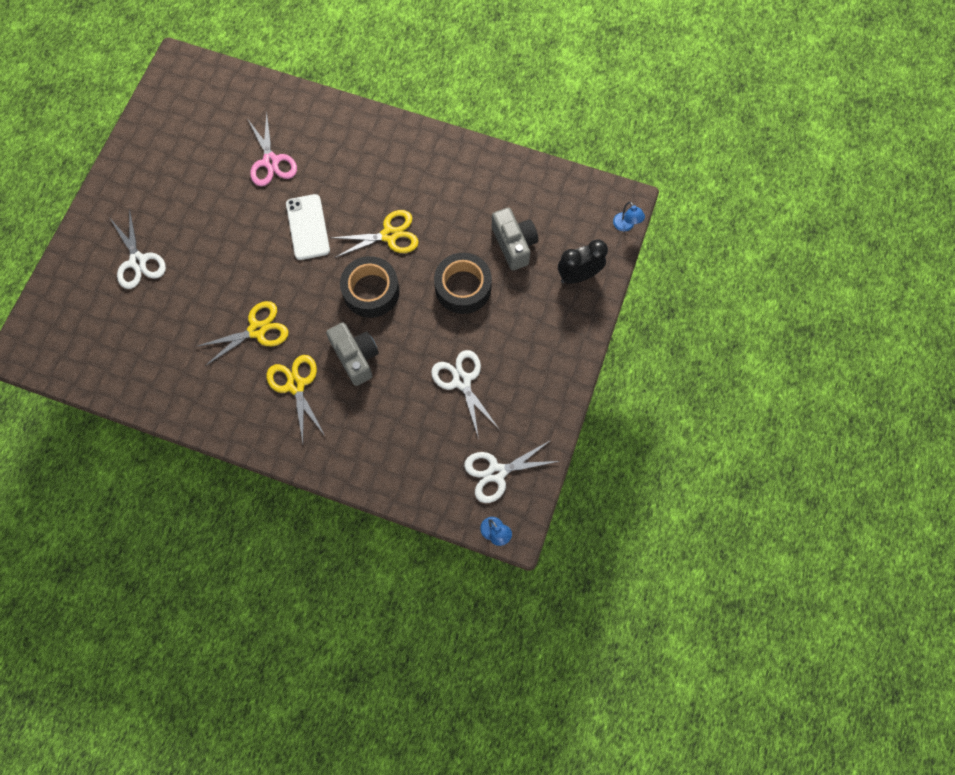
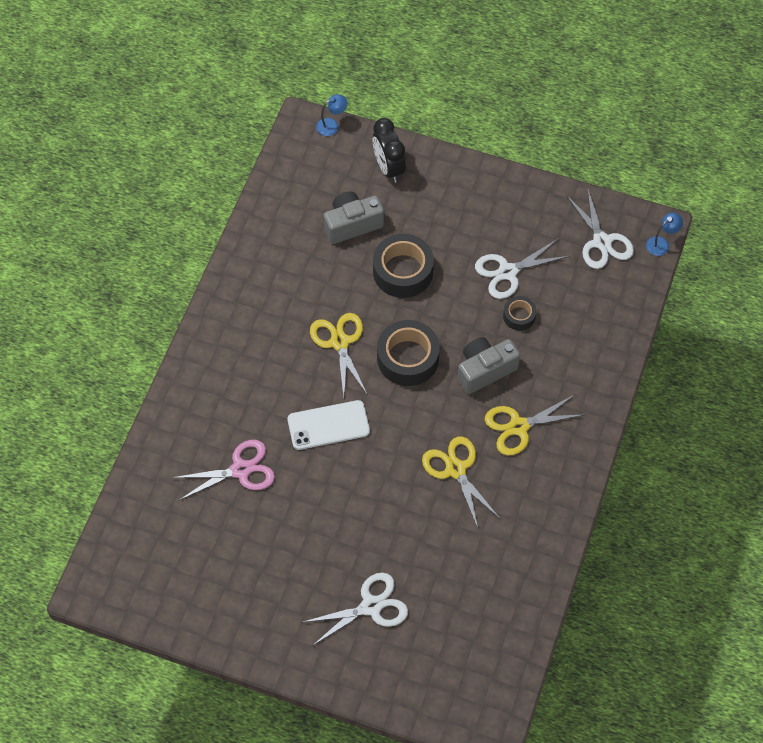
camera: 90 degrees left, 10 degrees down
(413, 389) = (519, 316): none -> black tape

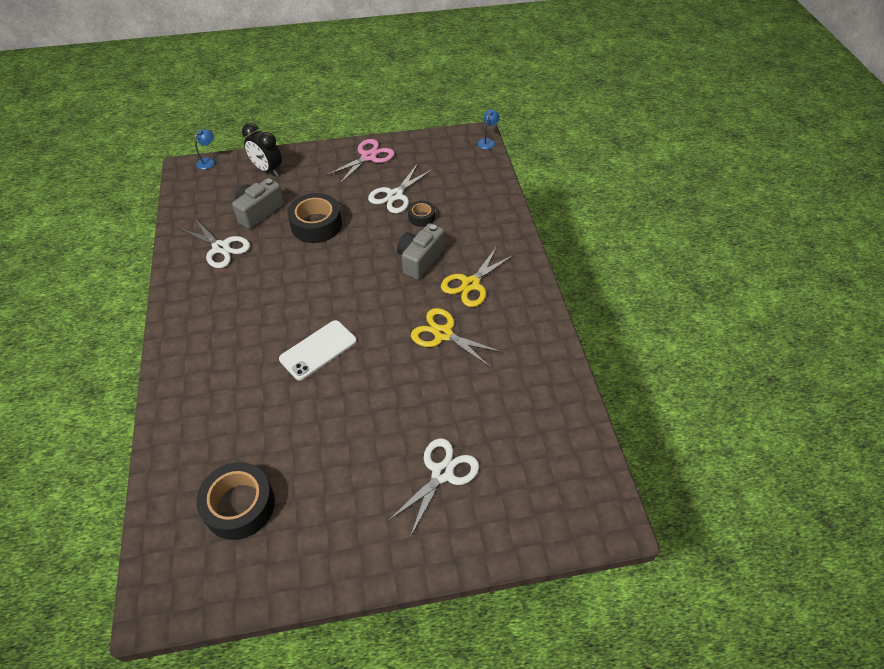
camera: 30 degrees left, 10 degrees down
(240, 470) = (258, 419): pink scissors -> pink scissors (368, 157)
(340, 342) = (293, 289): yellow scissors -> none
(408, 358) = (355, 276): black tape -> black tape (239, 505)
(602, 242) = (448, 155): white scissors -> white scissors (221, 248)

